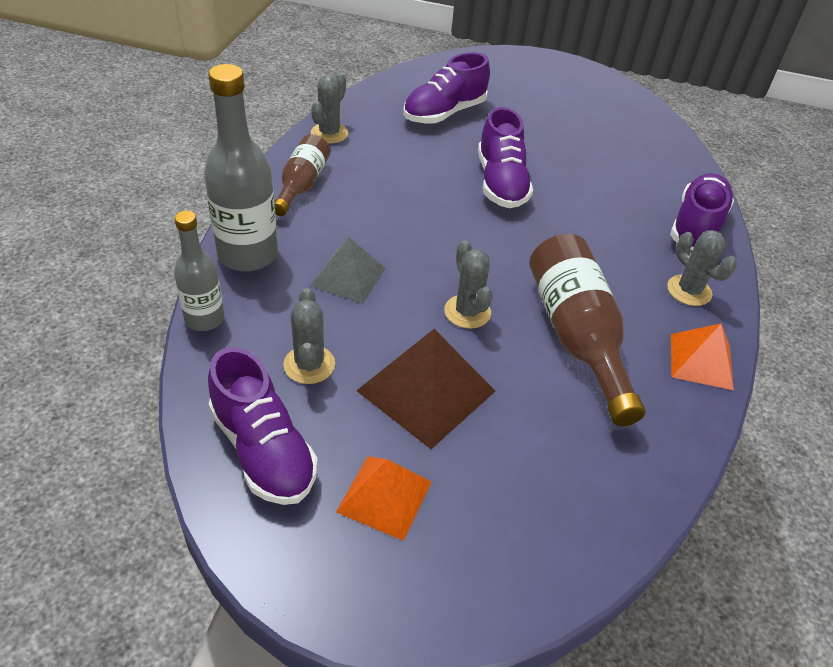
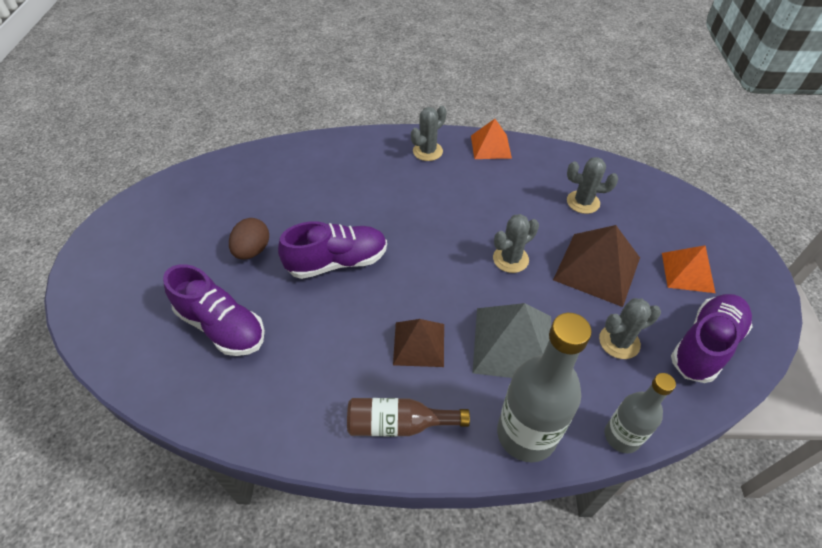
camera: 100 degrees left, 5 degrees up
(329, 133) = (290, 428): grey cactus -> grey cactus (583, 202)
(348, 277) = (513, 343): grey pyramid -> grey pyramid, size x1.54
(377, 213) = (419, 344): none -> brown pyramid
(531, 136) = (252, 250): none -> brown egg
(576, 336) = (501, 200): brown bottle -> none
(696, 226) = (354, 148): purple shoe -> none

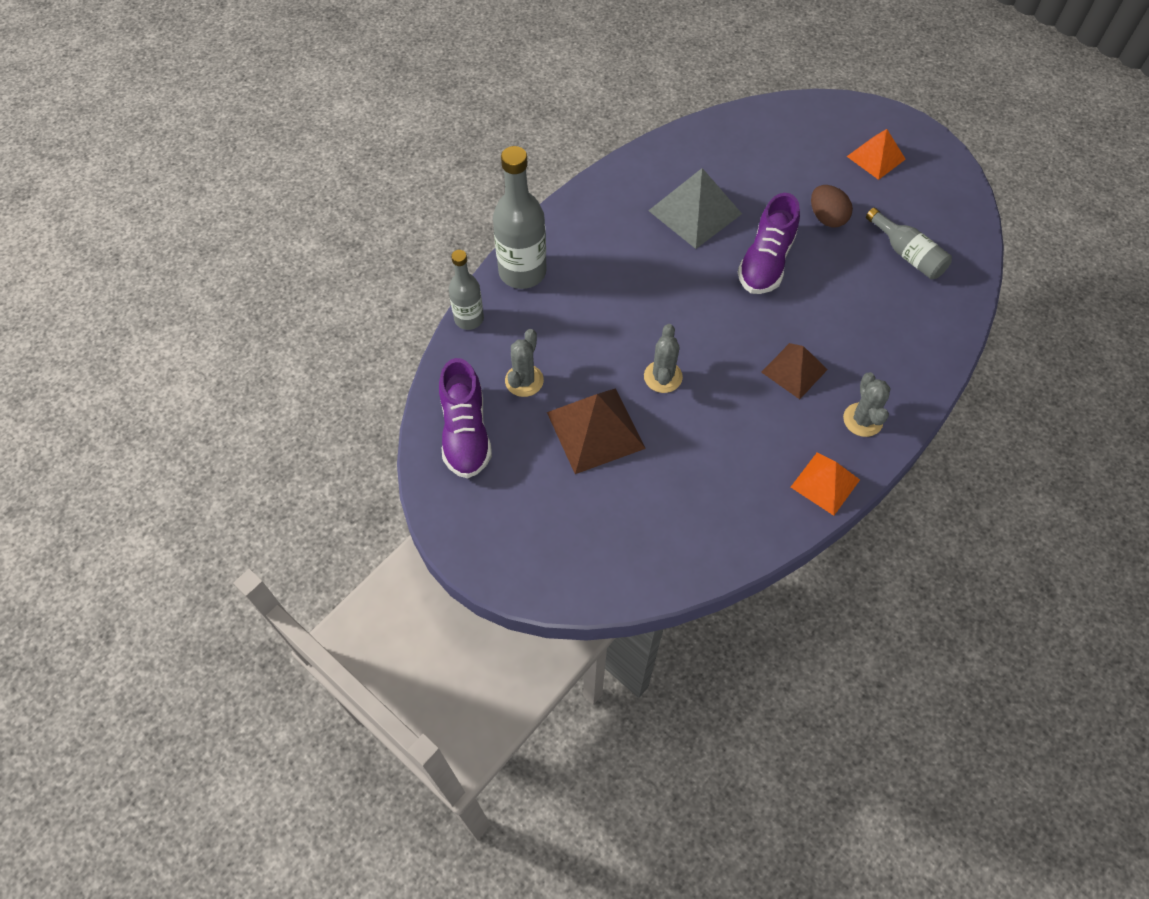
camera: 130 degrees right, 10 degrees up
(222, 326) = (760, 169): purple shoe -> none
(256, 191) = (907, 254): none -> grey bottle
(398, 424) = (594, 216): brown bottle -> none
(419, 344) = (641, 263): brown pyramid -> brown pyramid (794, 370)
(513, 343) = (588, 316): grey pyramid -> grey pyramid (695, 212)
(583, 202) = (675, 493): grey cactus -> none
(687, 272) = (527, 494): orange pyramid -> orange pyramid (876, 157)

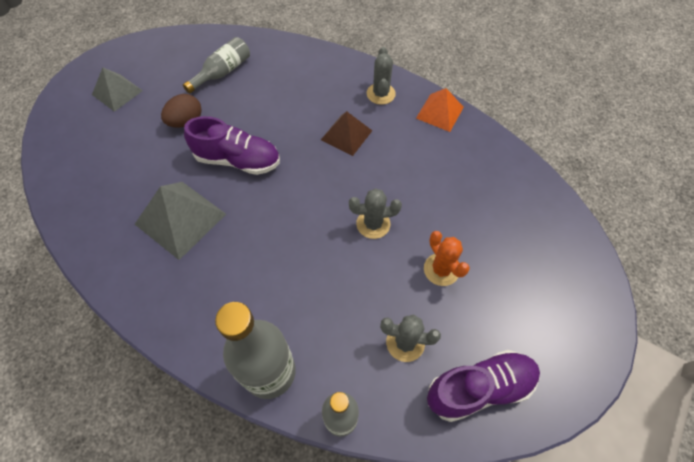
camera: 100 degrees left, 0 degrees up
(595, 430) = (441, 269): brown pyramid -> orange cactus
(862, 420) = (381, 94): grey cactus -> grey cactus turned 75 degrees counterclockwise
(876, 157) = (117, 92): orange pyramid -> grey pyramid

